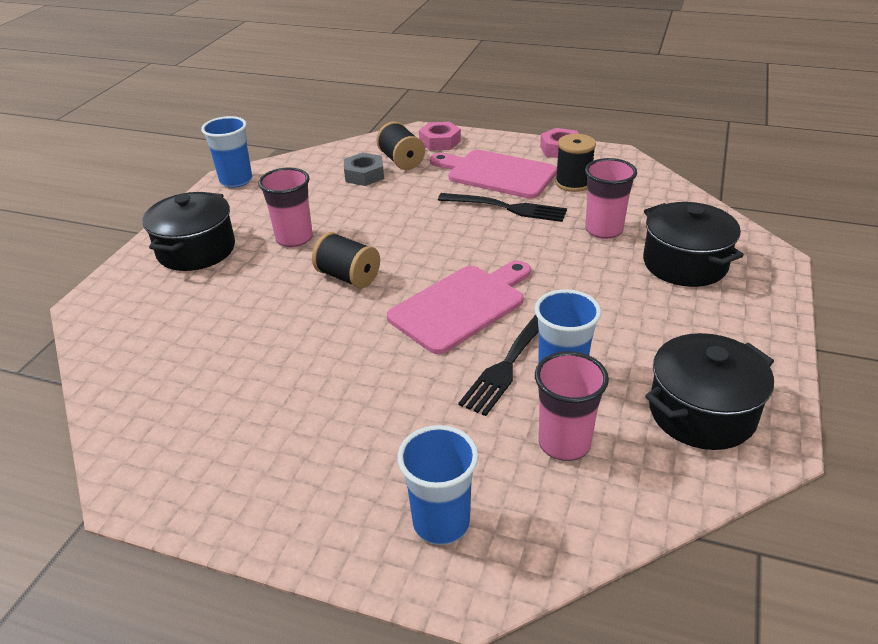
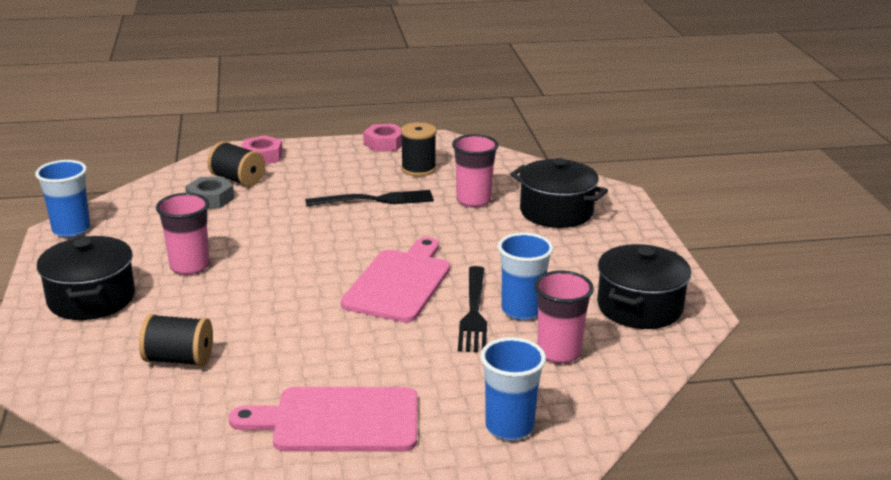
camera: 30 degrees left, 10 degrees down
(348, 277) = (275, 285): black spool -> black spool (179, 359)
(497, 174) = (342, 174): pink cutting board -> pink cutting board (338, 421)

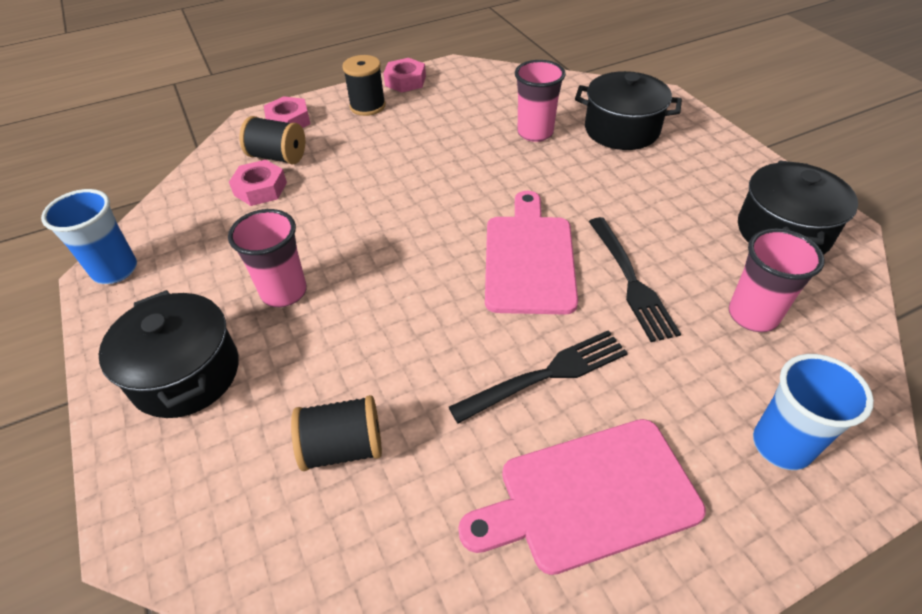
camera: 15 degrees left, 20 degrees up
(210, 199) = (260, 189): grey nut -> pink nut
(375, 200) = (437, 153): black fork -> black fork (546, 375)
(418, 169) = (457, 105): black spool -> black spool (367, 106)
(522, 310) = (676, 265): blue cup -> none

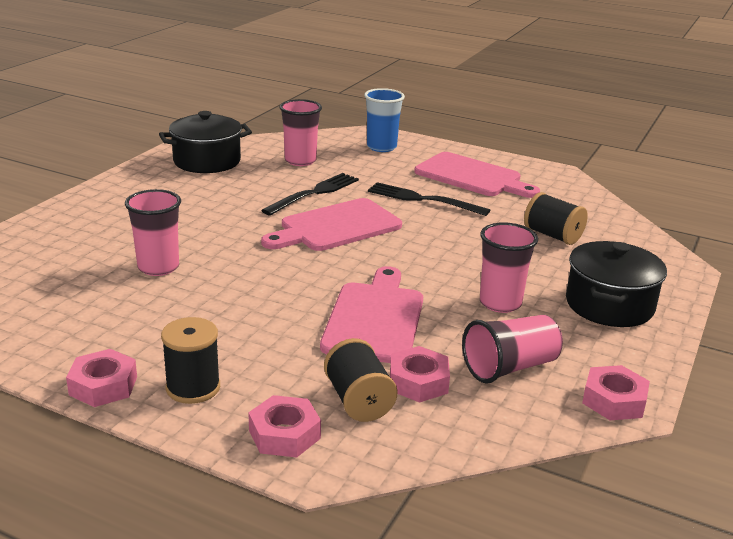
camera: 130 degrees left, 20 degrees down
(115, 270) = (614, 400): blue cup -> pink nut
(213, 241) = (510, 367): none -> pink cup
(350, 205) = (374, 319): none -> pink cutting board
(621, 130) = (115, 231): black pot -> none

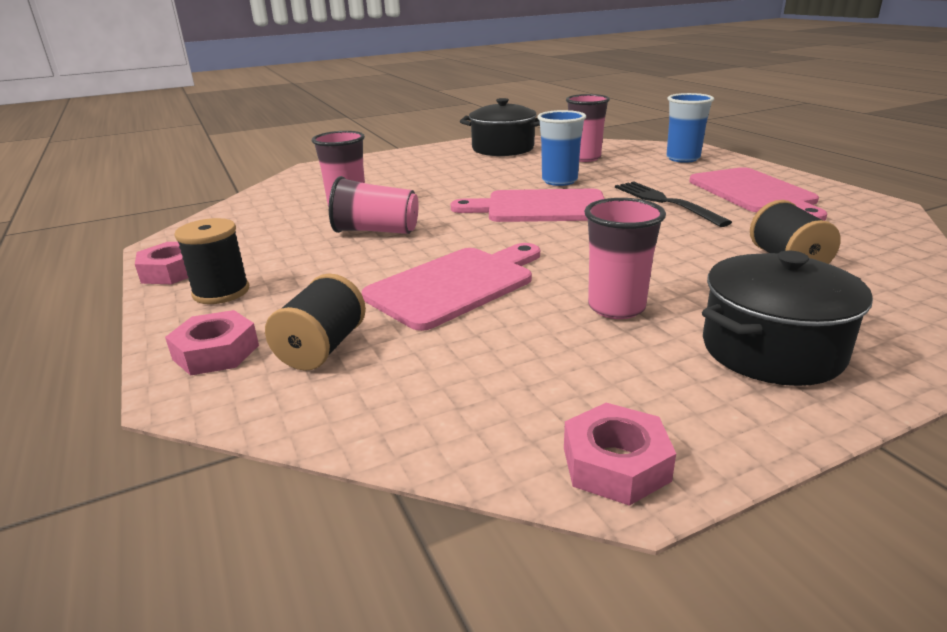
camera: 40 degrees right, 0 degrees up
(314, 193) = (559, 181): black fork -> blue cup
(418, 382) = (405, 352): pink nut -> none
(510, 367) = (529, 373): pink cup -> pink cup (376, 231)

